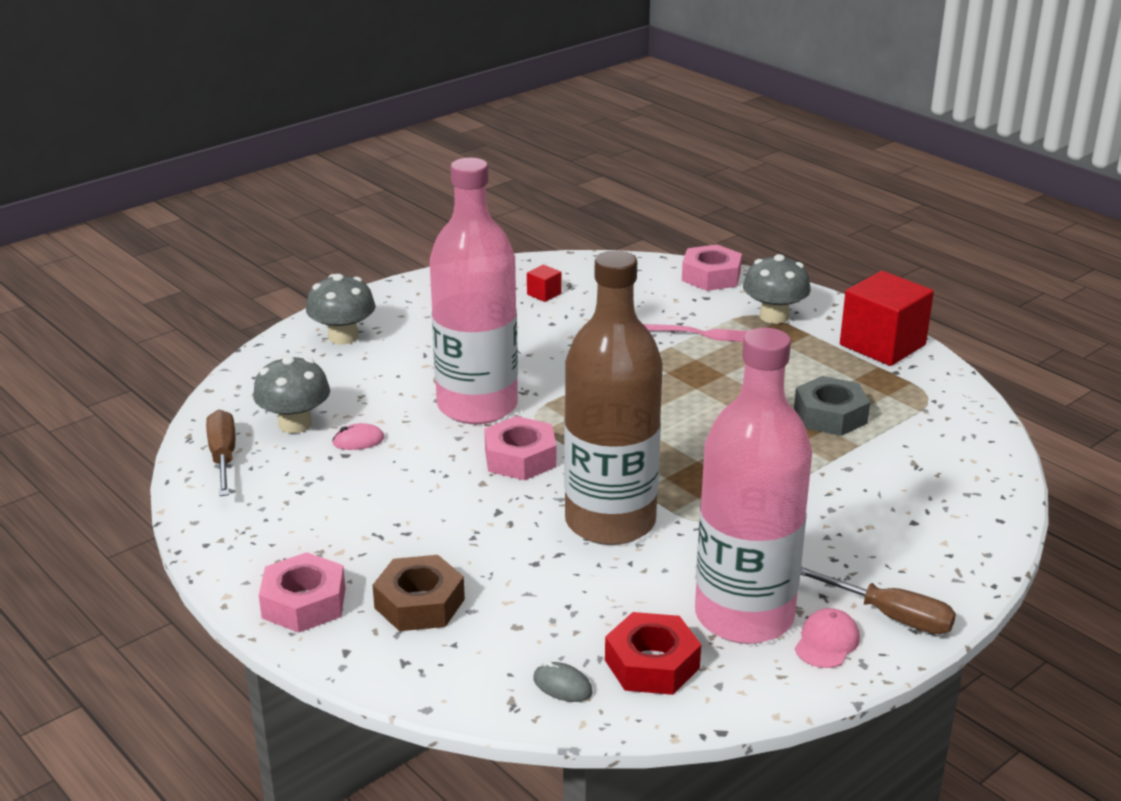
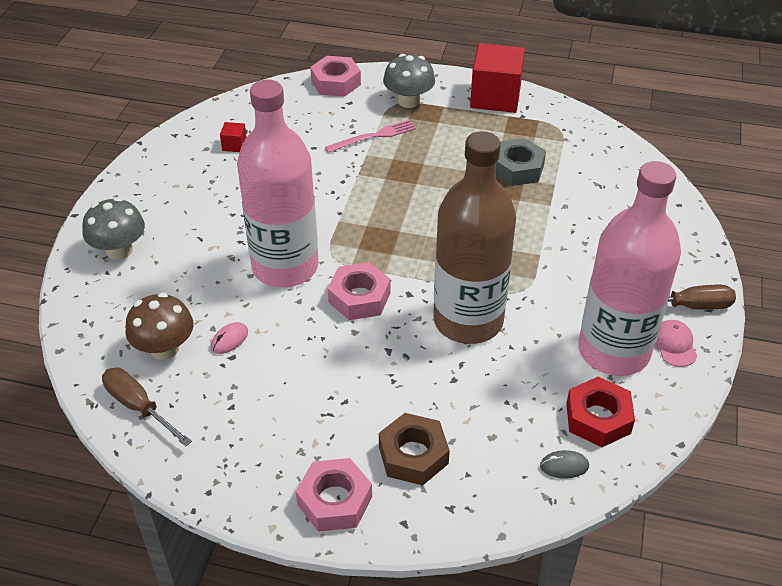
camera: 35 degrees left, 15 degrees up
(295, 424) = (164, 348): grey mushroom -> brown mushroom

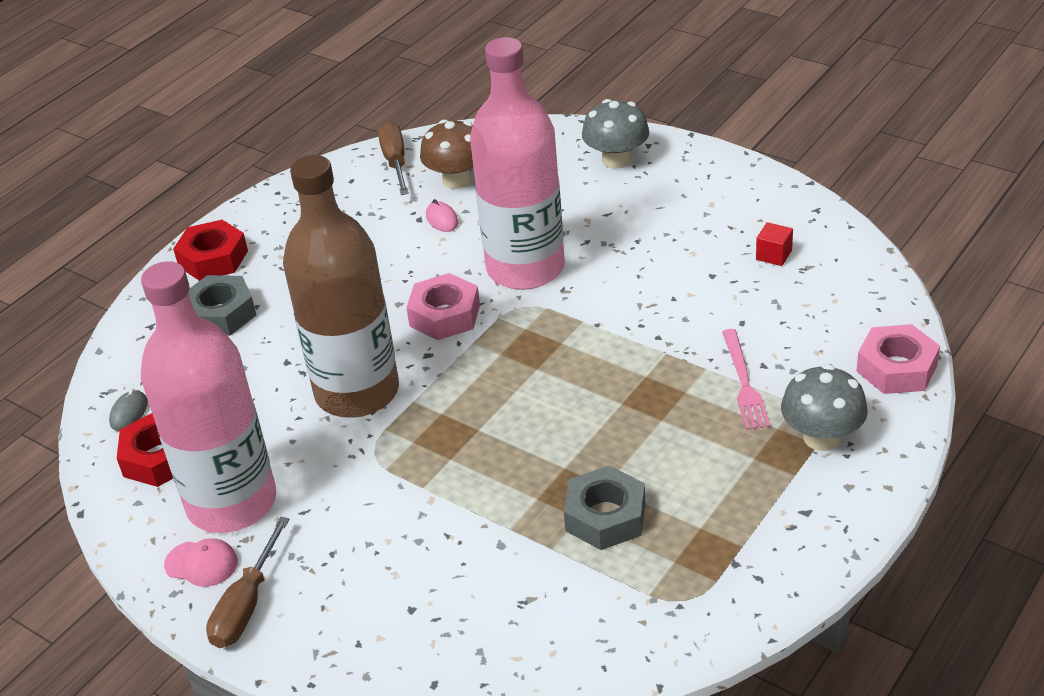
camera: 115 degrees right, 5 degrees down
(139, 407) = (395, 162): brown screwdriver -> brown screwdriver turned 75 degrees counterclockwise
(334, 501) = (213, 258): pink nut -> red nut
(413, 455) = (221, 314): brown nut -> grey nut
(495, 97) = (799, 544): red cube -> none

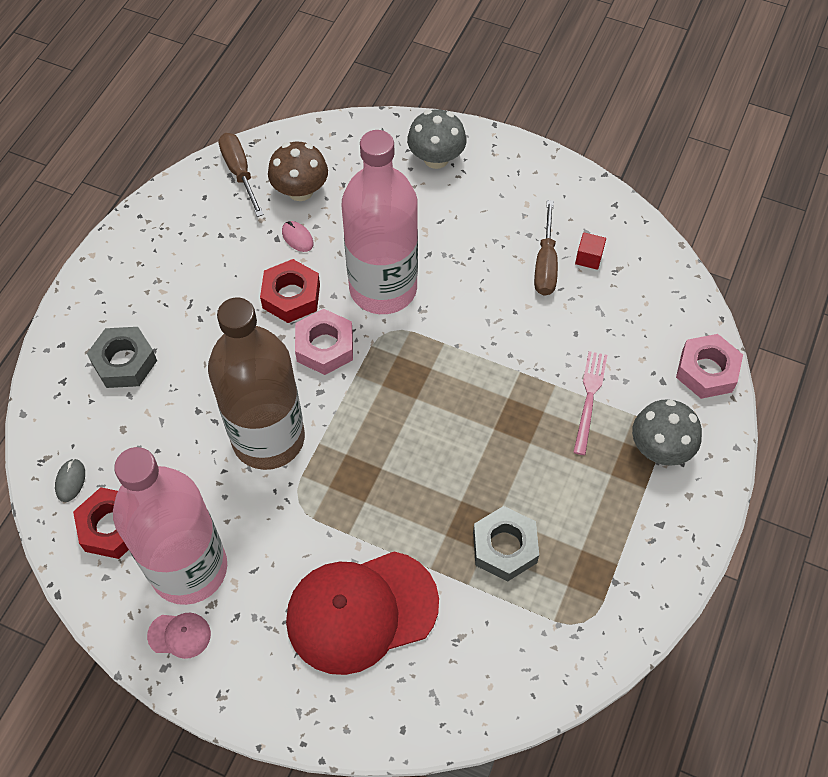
camera: 15 degrees left, 20 degrees up
(213, 258) = (100, 298): red nut -> red nut (291, 296)
(246, 605) = (229, 673): brown screwdriver -> brown screwdriver (545, 264)
(417, 562) = (361, 611): none -> red cap
(744, 383) = (589, 398): pink fork -> pink fork turned 150 degrees counterclockwise

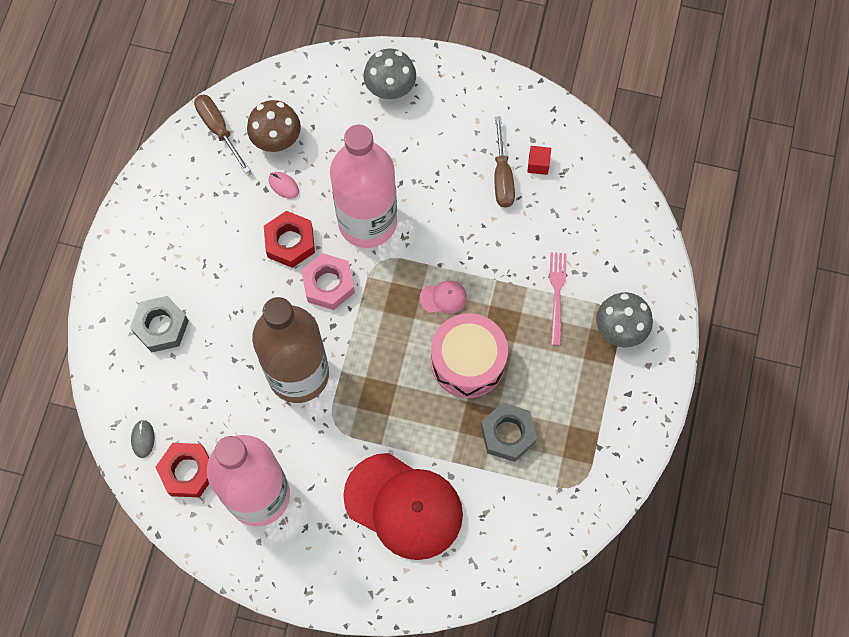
camera: 10 degrees left, 10 degrees up
(179, 635) = (264, 550): pink cap -> pink cap (443, 298)
(361, 611) = (404, 506): red cap -> red cap turned 120 degrees counterclockwise
(471, 456) = (468, 361): none -> pink drum
(706, 371) = (650, 254): pink nut -> none

